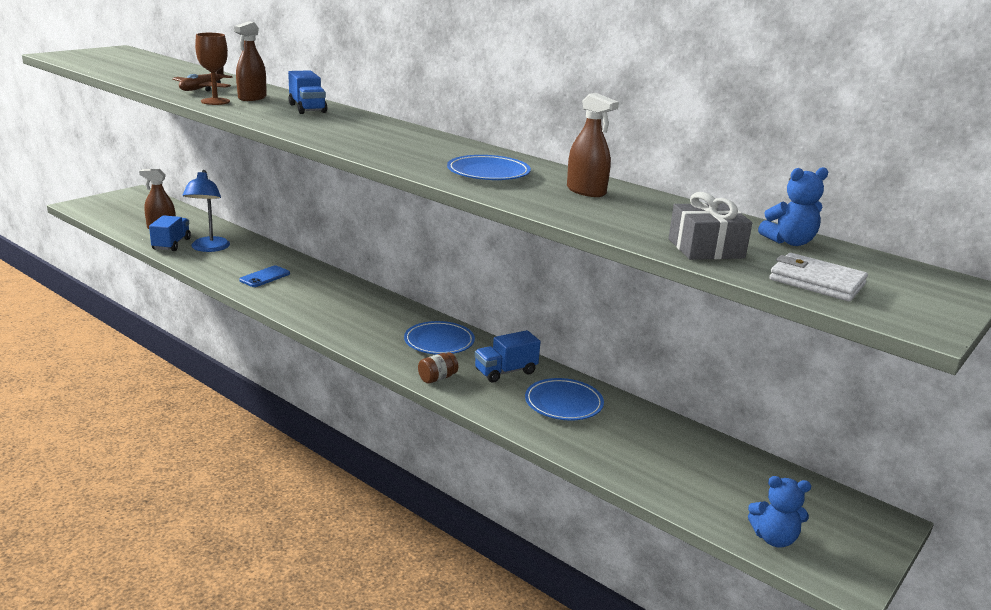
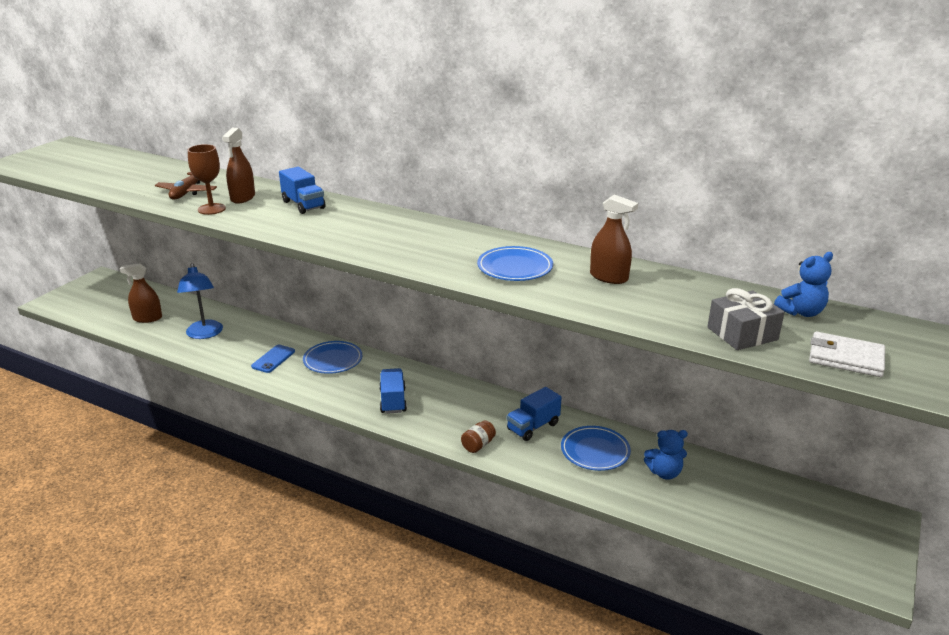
camera: 10 degrees left, 5 degrees up
(171, 244) = (166, 335): blue truck -> blue truck (393, 401)
(439, 342) = (462, 404): blue plate -> blue plate (333, 360)
(774, 538) = (811, 554): blue teddy bear -> blue teddy bear (664, 473)

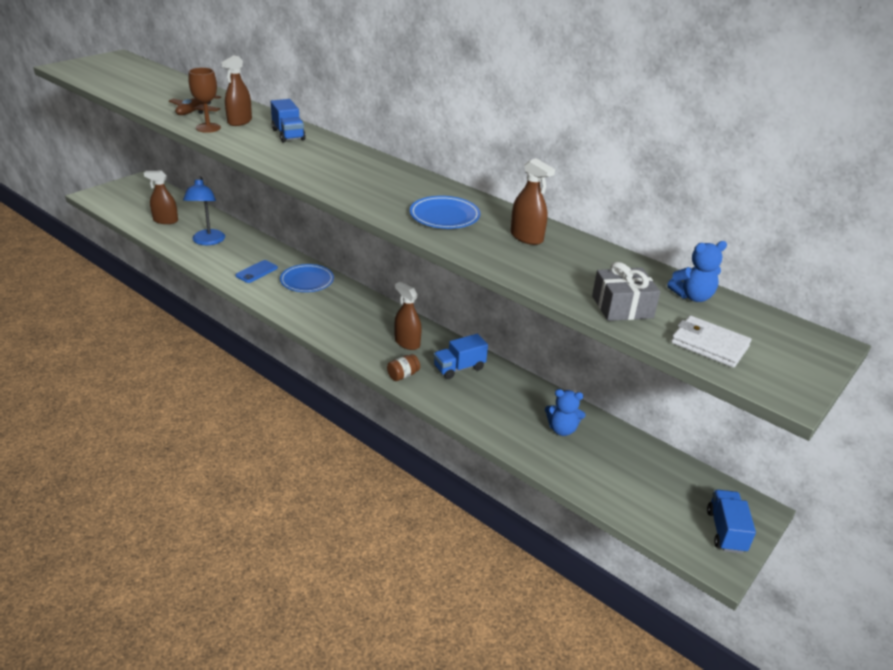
camera: 10 degrees right, 5 degrees up
(393, 401) = (344, 324): blue truck -> blue truck (725, 531)
(467, 409) = (407, 342): none -> brown spray bottle
(595, 451) = (506, 399): blue plate -> none

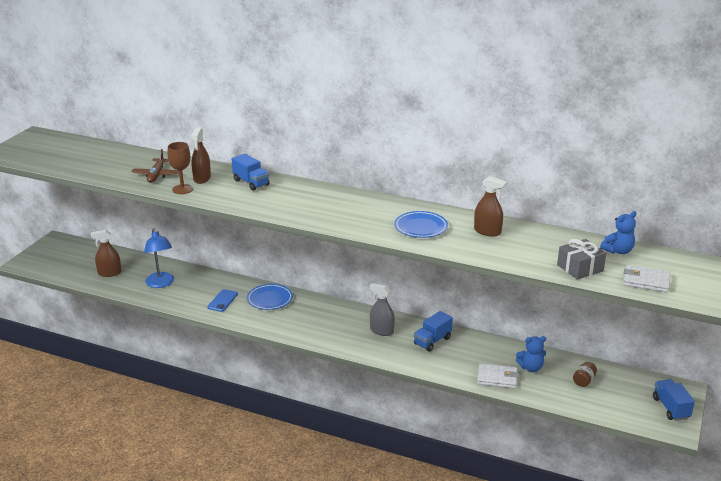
camera: 15 degrees left, 5 degrees down
(403, 375) = (394, 356): brown jar -> brown jar (584, 381)
(407, 342) = (381, 331): brown spray bottle -> grey spray bottle
(511, 432) = (497, 378): none -> white wallet

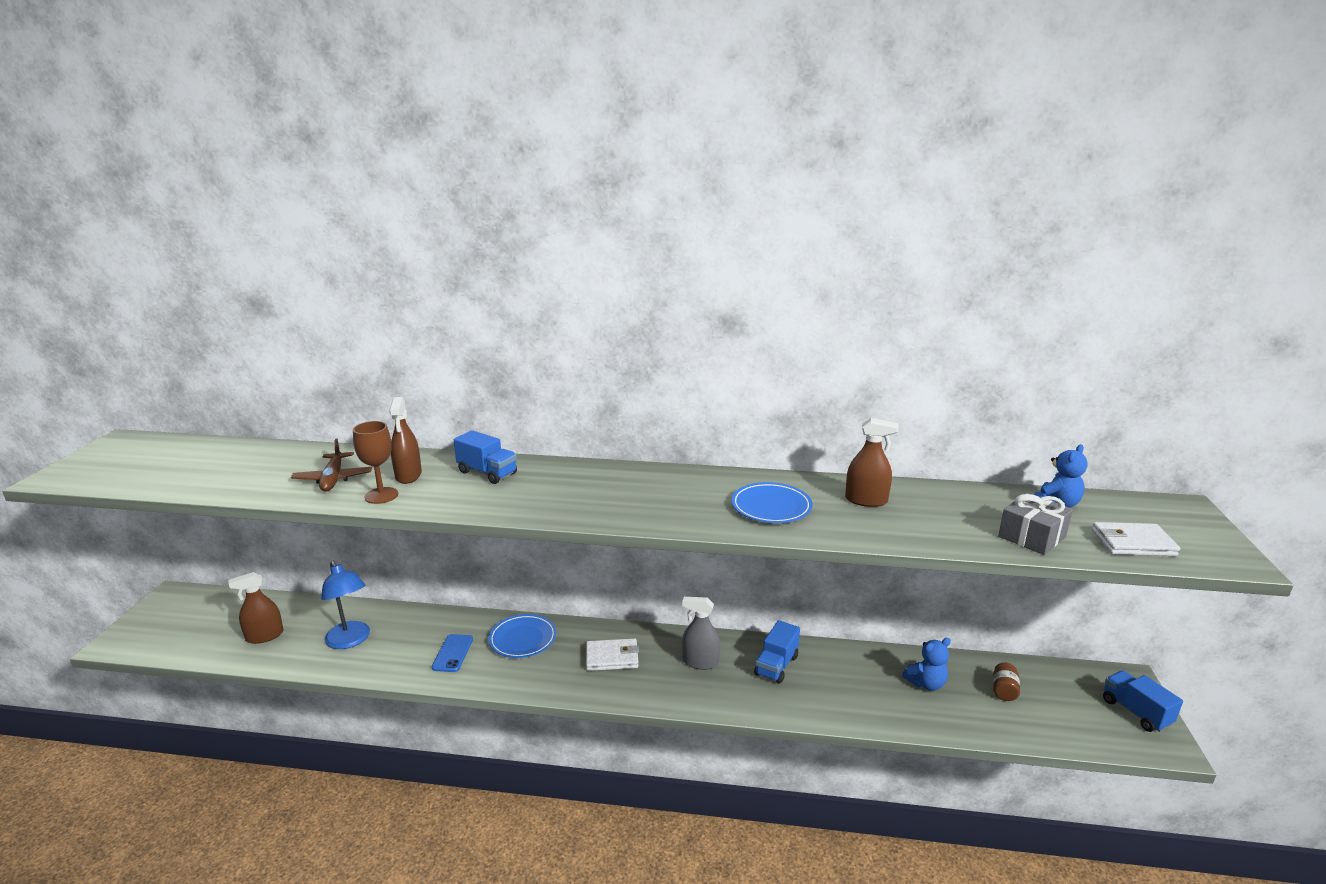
camera: 15 degrees left, 5 degrees down
(497, 378) = (892, 709): white wallet -> white wallet (612, 657)

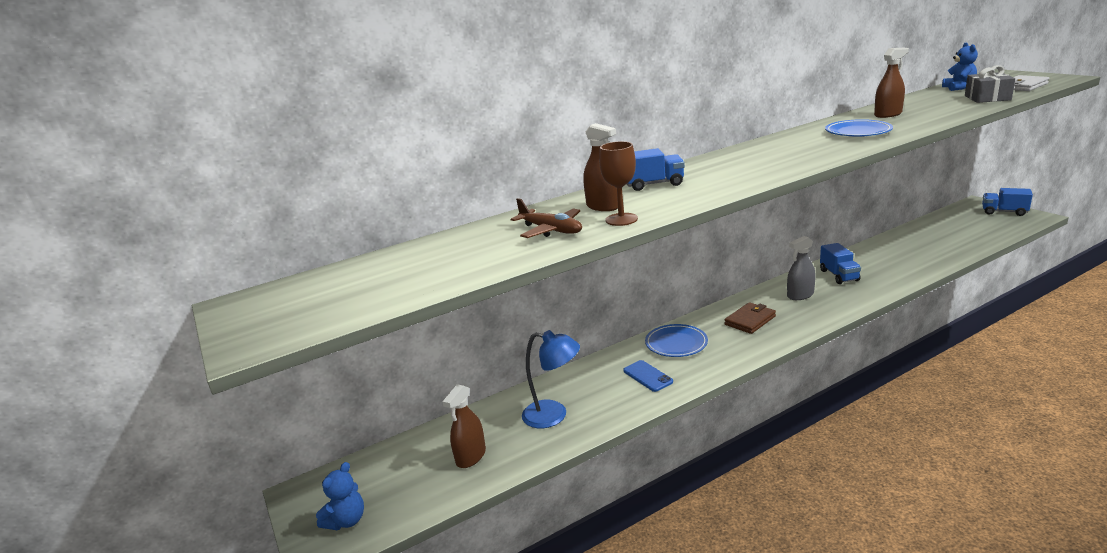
camera: 35 degrees left, 0 degrees up
(612, 657) = (750, 320): white wallet -> brown wallet
(926, 683) = (915, 245): blue teddy bear -> blue teddy bear (346, 521)
(1004, 691) = (947, 231): brown jar -> none

